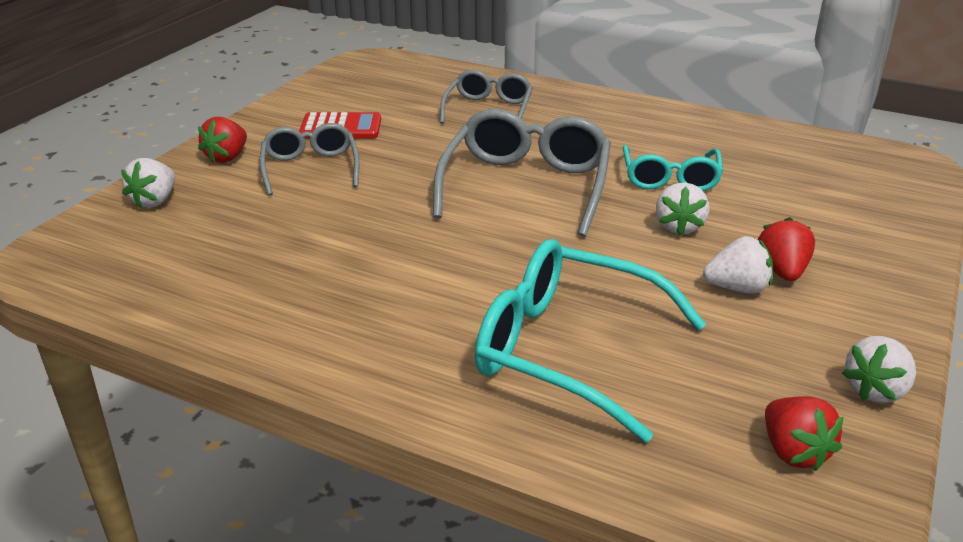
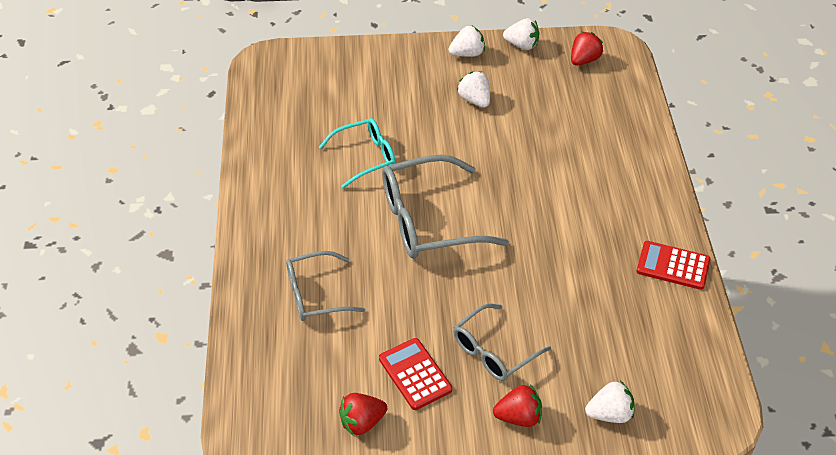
camera: 120 degrees left, 15 degrees up
(254, 327) = (673, 266): none -> red calculator
(568, 350) = (580, 142): turquoise glasses -> none
(679, 227) = (427, 137): white strawberry -> white strawberry (467, 54)
(782, 271) = (444, 88): red strawberry -> red strawberry (362, 422)

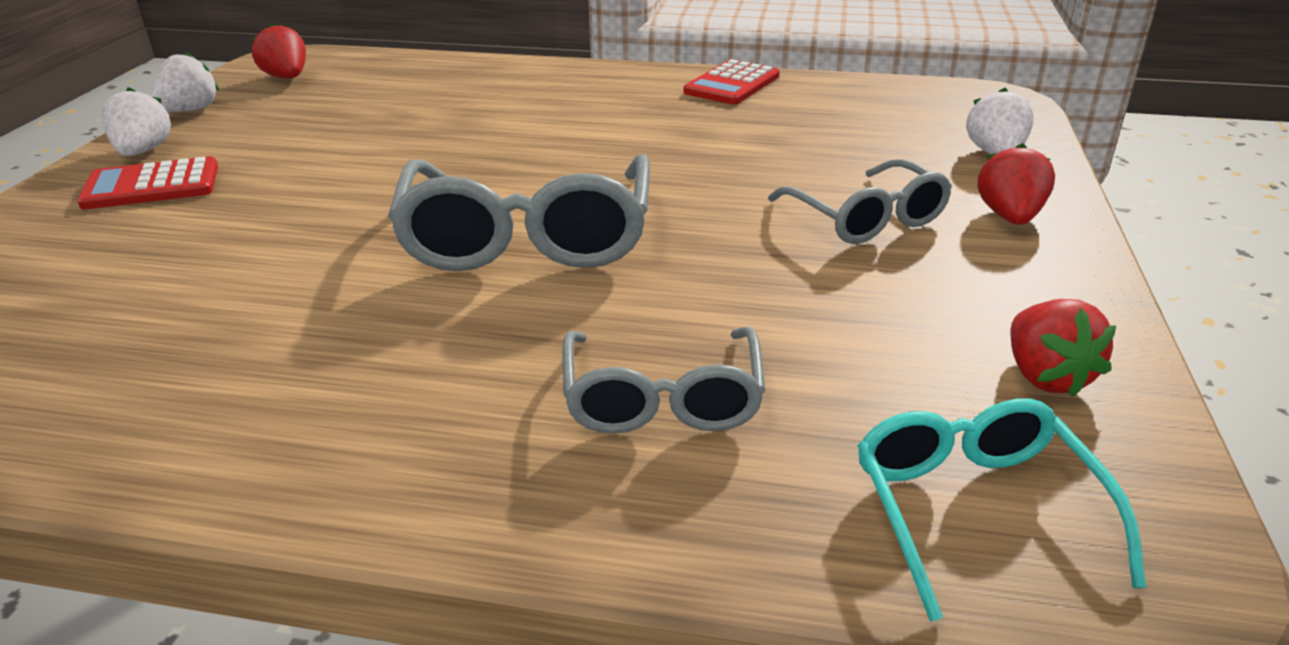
camera: 75 degrees left, 15 degrees down
(365, 157) = (290, 283): turquoise glasses -> turquoise glasses (975, 510)
(415, 374) = (915, 299): red calculator -> red calculator (152, 186)
(475, 100) = (267, 160): white strawberry -> none

